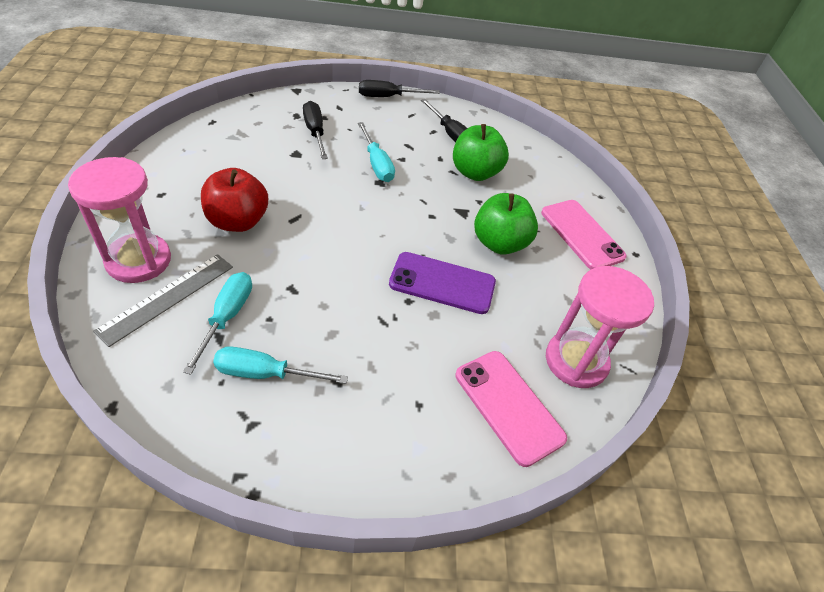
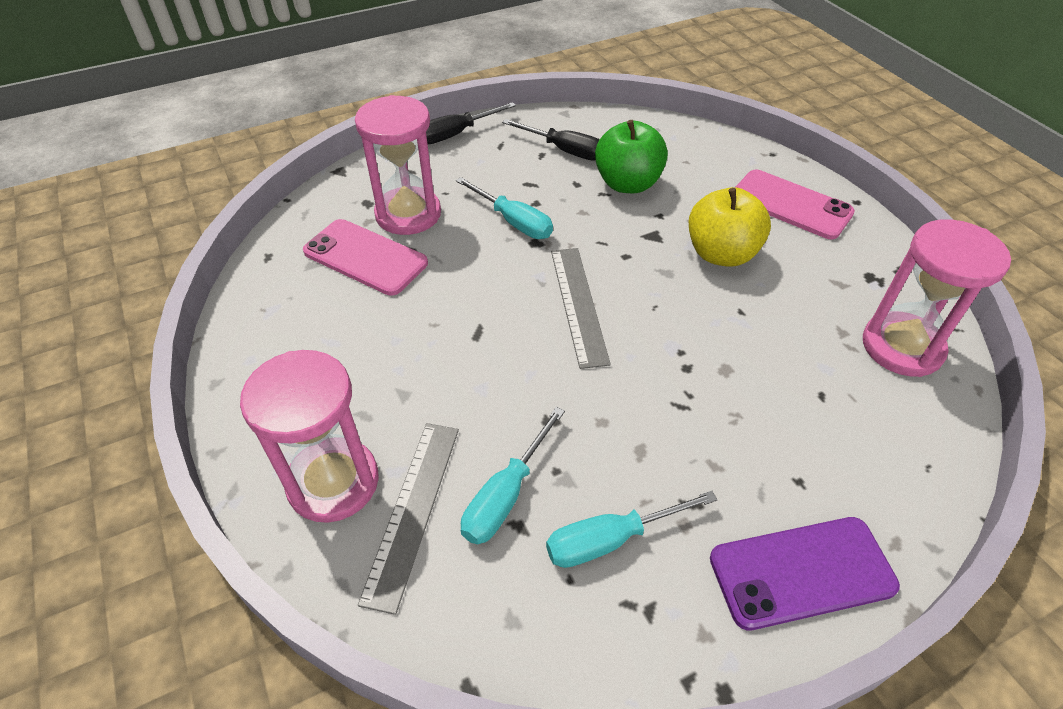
camera: 20 degrees left, 0 degrees up
(227, 317) = (506, 495): turquoise screwdriver -> turquoise screwdriver turned 135 degrees counterclockwise
(238, 221) = (413, 369): red apple -> none
(315, 132) = (408, 214): black screwdriver -> pink hourglass
(372, 231) = (578, 304): none -> grey ruler
(442, 283) = (703, 329): purple phone -> purple phone (801, 572)
(499, 243) = (721, 254): green apple -> yellow apple
(509, 406) = (884, 431): pink phone -> pink phone (365, 257)

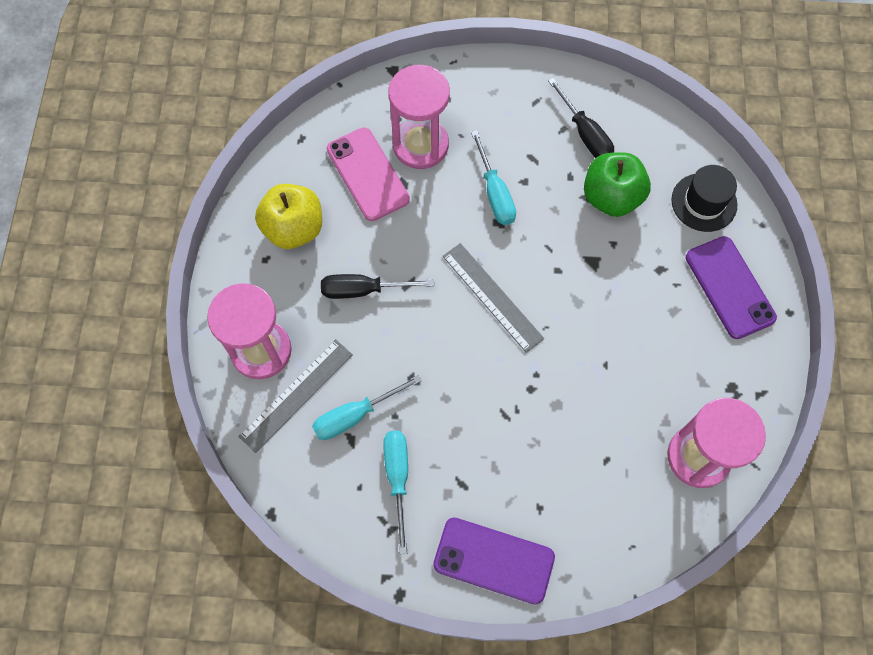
camera: 30 degrees right, 20 degrees up
(455, 134) = (506, 70): black screwdriver -> black screwdriver (363, 290)
(578, 304) = (492, 297): grey ruler -> grey ruler turned 60 degrees counterclockwise
(610, 540) = (397, 478): turquoise screwdriver -> turquoise screwdriver turned 75 degrees clockwise
(710, 157) = (704, 202): none -> black hat
(721, 254) = (632, 306): yellow apple -> yellow apple (294, 229)
(790, 205) = (729, 287): pink phone -> purple phone

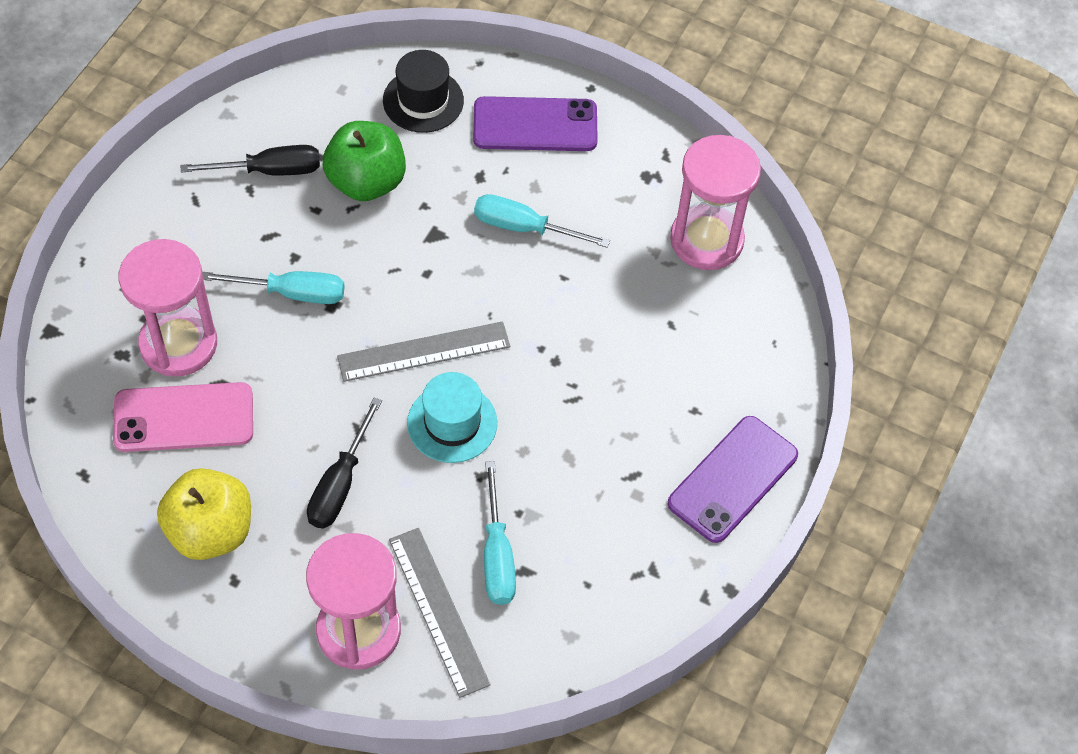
camera: 70 degrees left, 10 degrees down
(397, 478) = (595, 539): turquoise screwdriver -> turquoise screwdriver (524, 228)
(444, 340) = (452, 423): none -> turquoise hat

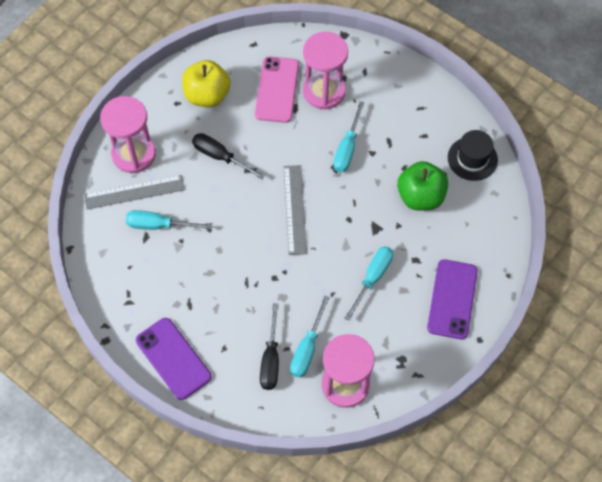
camera: 105 degrees right, 5 degrees up
(270, 170) = (436, 147): black screwdriver -> black screwdriver (271, 359)
(423, 100) = (480, 237): black hat -> black hat (472, 159)
(452, 423) = (245, 216): turquoise hat -> none
(664, 297) = (307, 349): none -> turquoise screwdriver

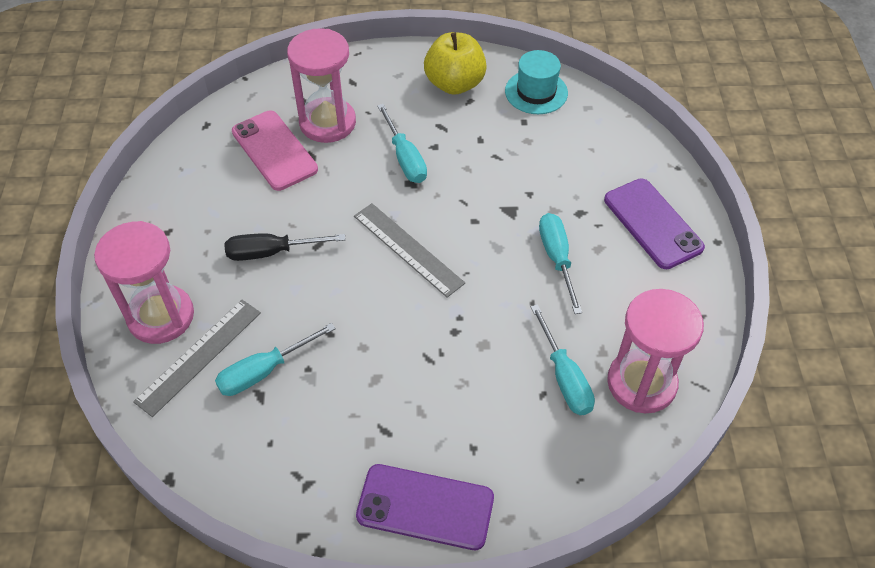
camera: 40 degrees left, 10 degrees down
(207, 95) = (198, 202): yellow apple -> yellow apple (455, 84)
(271, 359) = (537, 419): black screwdriver -> none
(420, 196) = (523, 154): green apple -> none
(472, 159) = (536, 92): black hat -> turquoise hat

